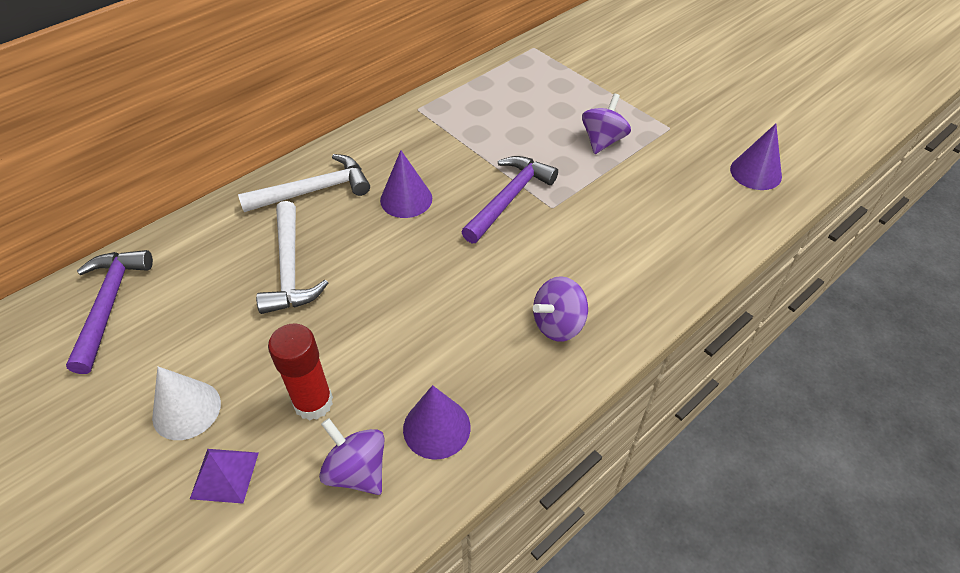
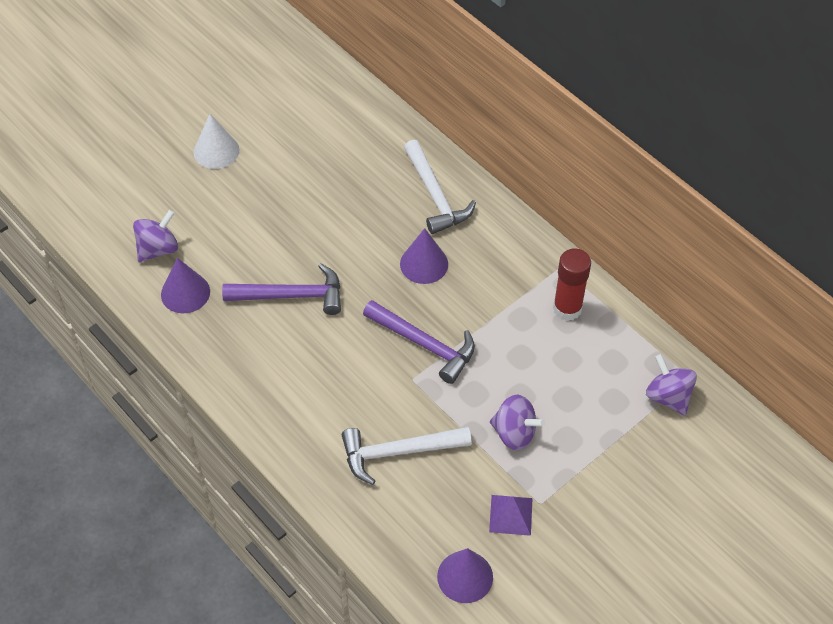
camera: 90 degrees right, 5 degrees up
(109, 305) = (311, 90): purple hammer -> purple hammer (291, 295)
(225, 475) = (164, 179): purple pyramid -> purple pyramid (510, 515)
(290, 268) = (343, 190): white hammer -> white hammer (399, 452)
(313, 403) = (214, 219): red glue stick -> red glue stick (567, 308)
(558, 324) = (272, 374): purple spinning top -> purple spinning top (668, 396)

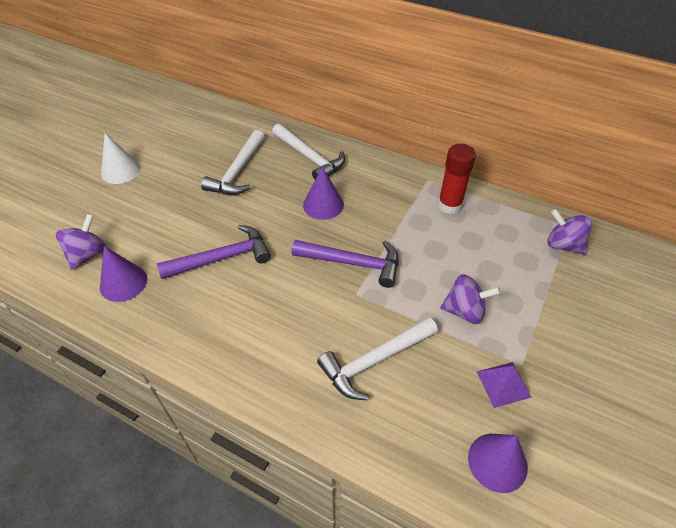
camera: 20 degrees left, 5 degrees down
(345, 190) = (238, 171): none -> white hammer

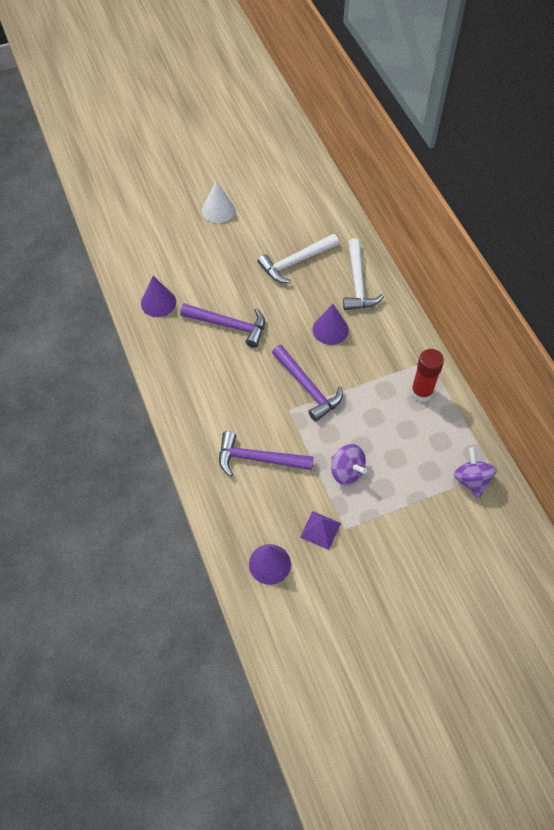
camera: 40 degrees right, 10 degrees up
(88, 254) = (152, 267): purple spinning top -> none
(375, 361) = (259, 459): white hammer -> purple hammer

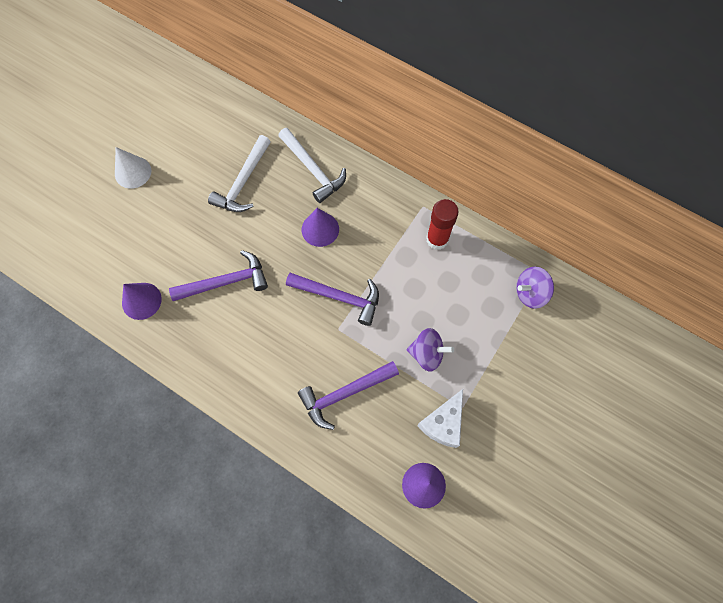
camera: 35 degrees left, 10 degrees up
(320, 530) = (443, 423): purple pyramid -> white cheese
(471, 480) = (530, 293): purple spinning top -> purple spinning top turned 60 degrees counterclockwise

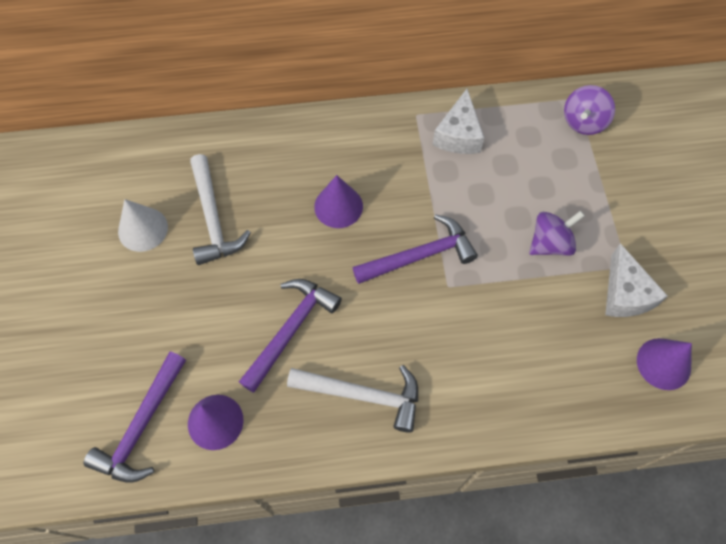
camera: 40 degrees left, 5 degrees down
(133, 172) = (74, 297): white cone -> white cone (143, 229)
(313, 169) = (275, 155): white hammer -> white hammer (362, 395)
(345, 394) = (514, 341): purple hammer -> purple hammer (142, 426)
(437, 239) = (458, 135): red glue stick -> white cheese

